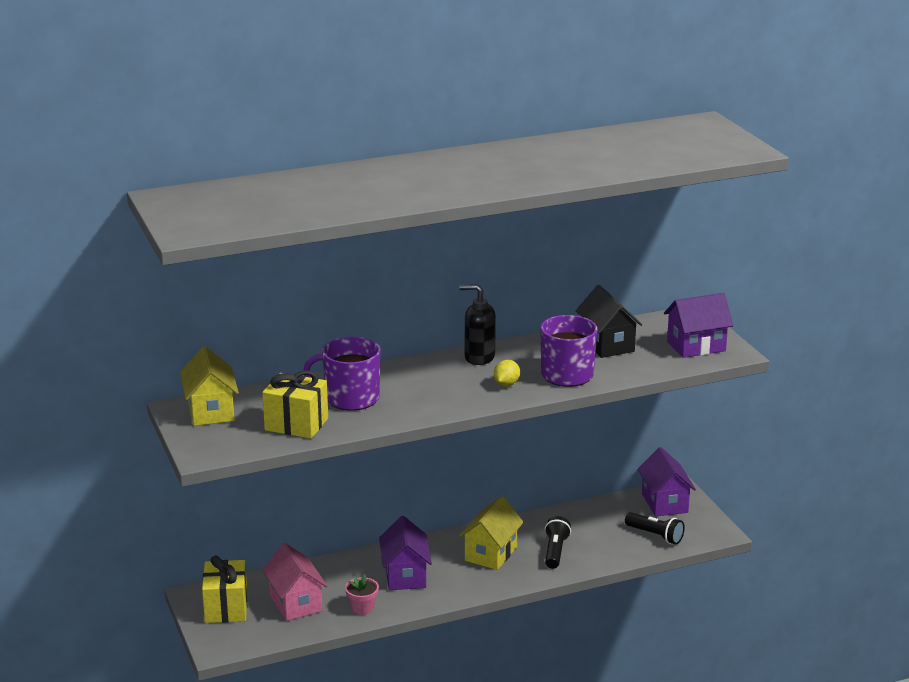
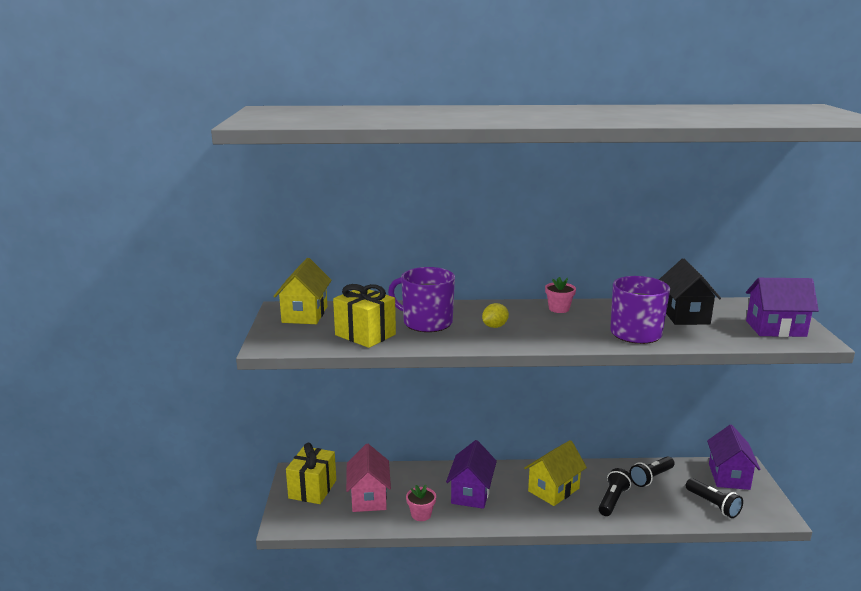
camera: 20 degrees right, 5 degrees down
(479, 357) = (559, 309): black soap dispenser -> pink flower pot
(506, 384) = (573, 332): yellow lemon -> yellow lemon (494, 326)
(587, 521) = (651, 478): none -> black flashlight

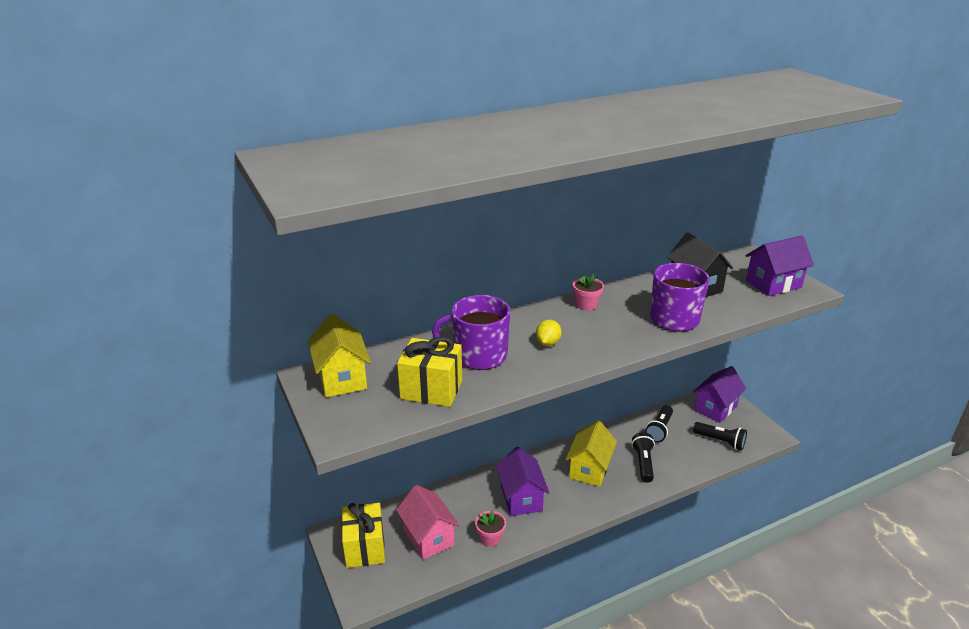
camera: 25 degrees left, 10 degrees up
(729, 476) = (715, 408): purple house -> purple house turned 60 degrees clockwise

